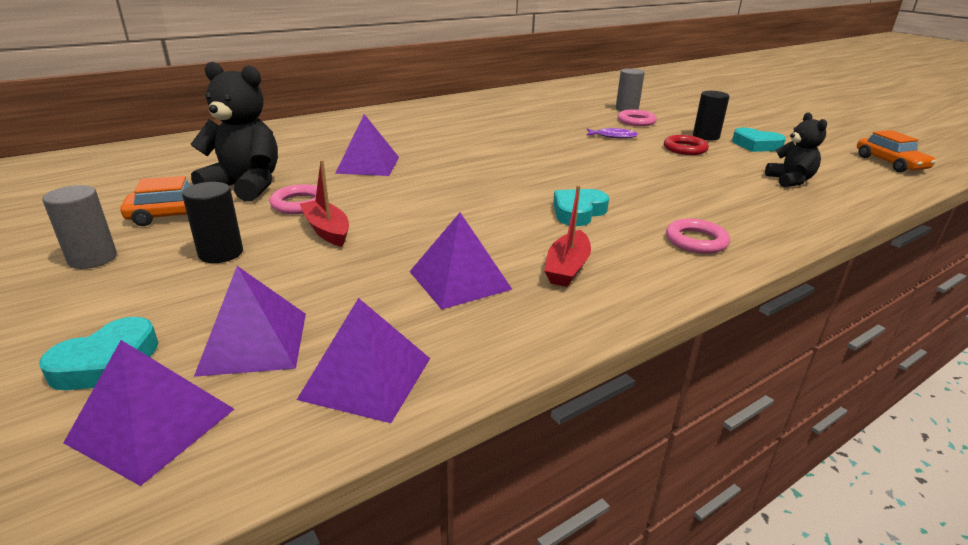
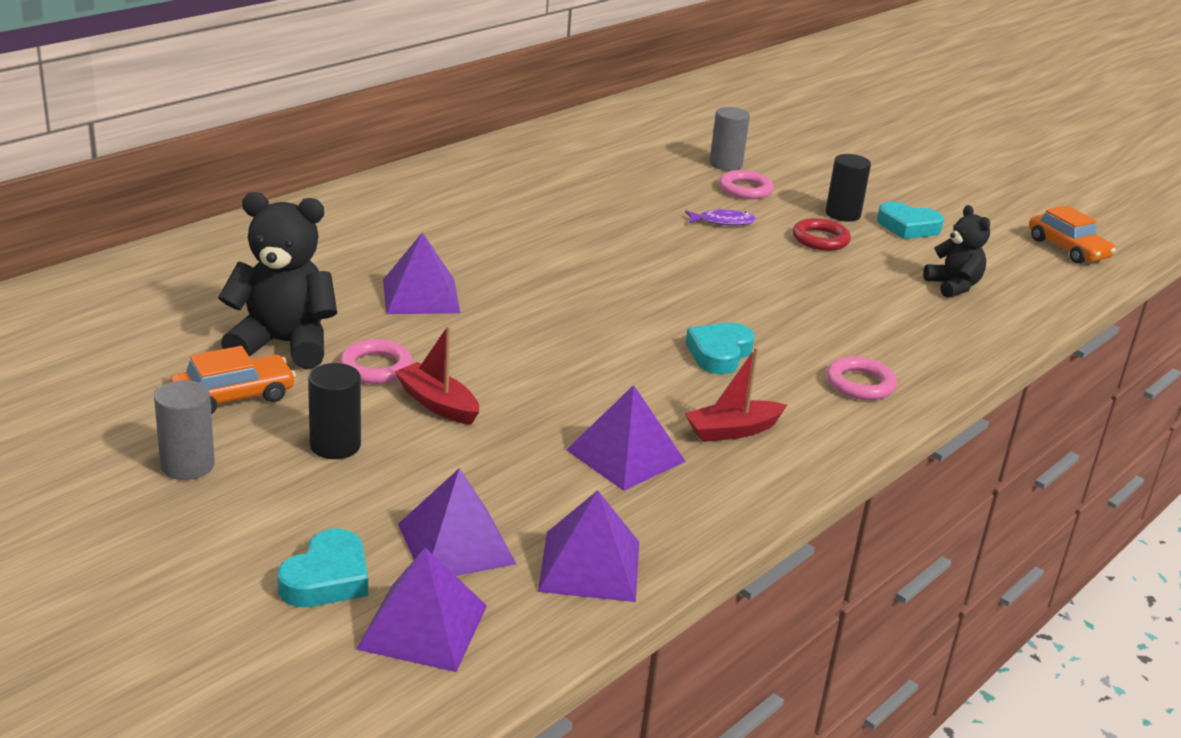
camera: 15 degrees left, 0 degrees up
(567, 268) = (732, 430): red boat -> red boat turned 60 degrees clockwise

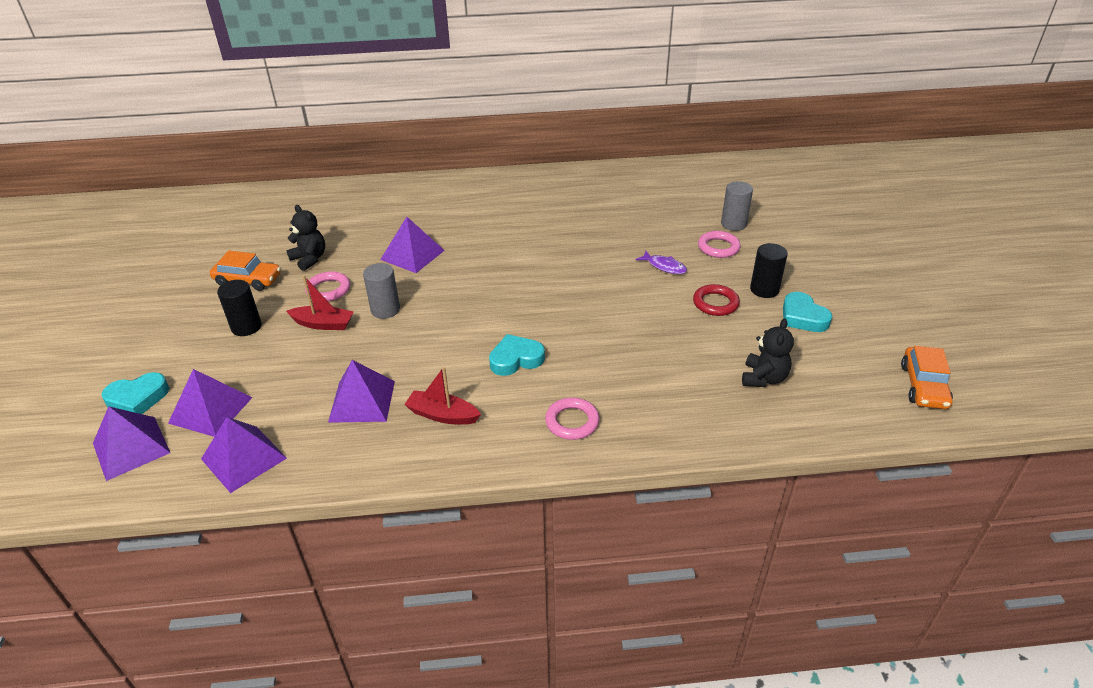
camera: 45 degrees right, 10 degrees up
(187, 465) = (179, 309): grey cylinder -> grey cylinder (385, 310)
(283, 344) = (309, 259): black teddy bear -> black teddy bear, size x0.61
(438, 404) = (323, 324): red boat -> red boat turned 105 degrees clockwise

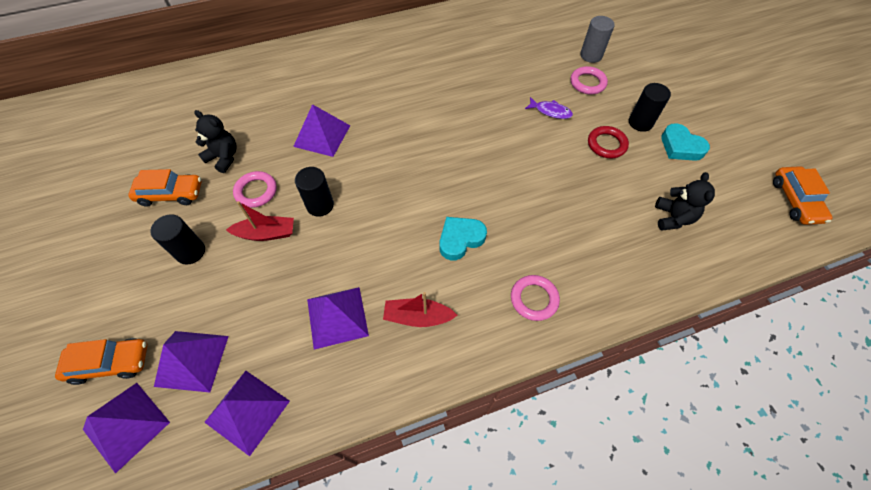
camera: 15 degrees left, 20 degrees up
(138, 398) = (110, 363): turquoise heart -> orange car
(385, 310) = (320, 205): grey cylinder -> black cylinder

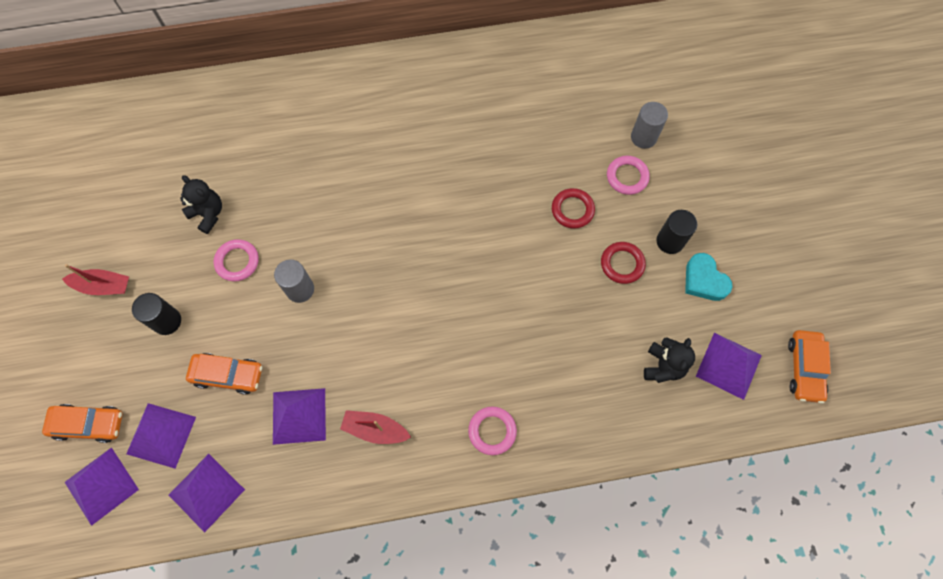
camera: 10 degrees right, 10 degrees up
(171, 194) = (151, 250): orange car -> orange car (228, 375)
(266, 233) = (242, 313): red boat -> red boat (103, 286)
(320, 205) = (300, 289): black cylinder -> grey cylinder
(322, 135) = (314, 202): purple pyramid -> purple pyramid (728, 365)
(460, 239) = (435, 353): turquoise heart -> none
(550, 111) = (572, 210): purple fish -> red ring

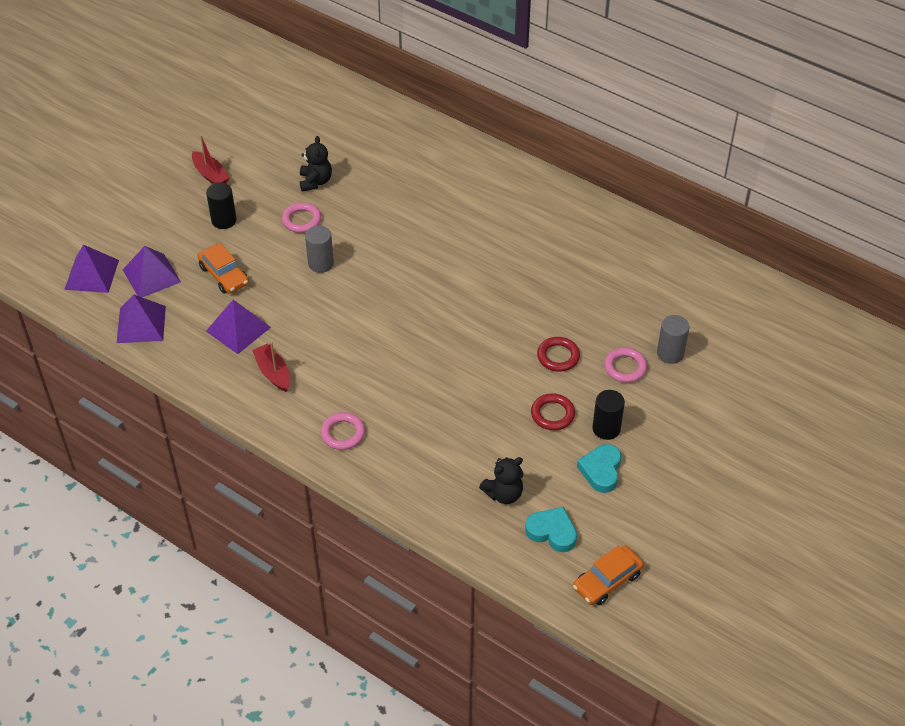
camera: 45 degrees right, 20 degrees down
(88, 424) = (120, 239): orange car -> none
(728, 365) = (552, 532): purple pyramid -> turquoise heart

